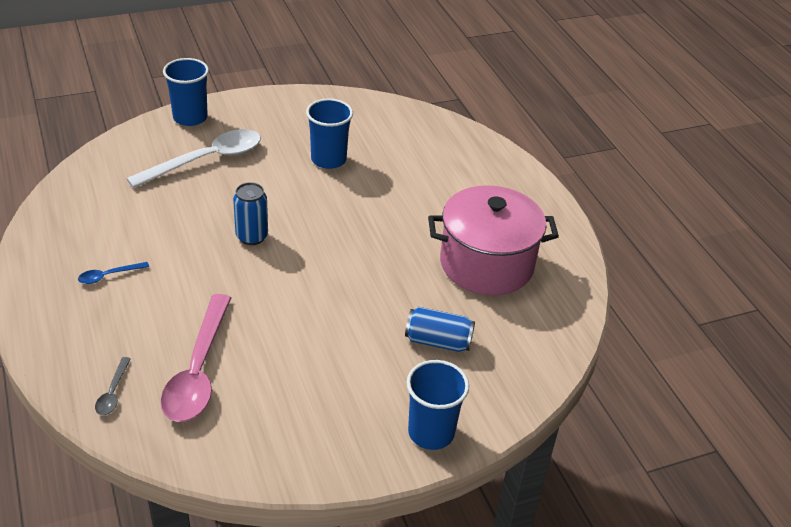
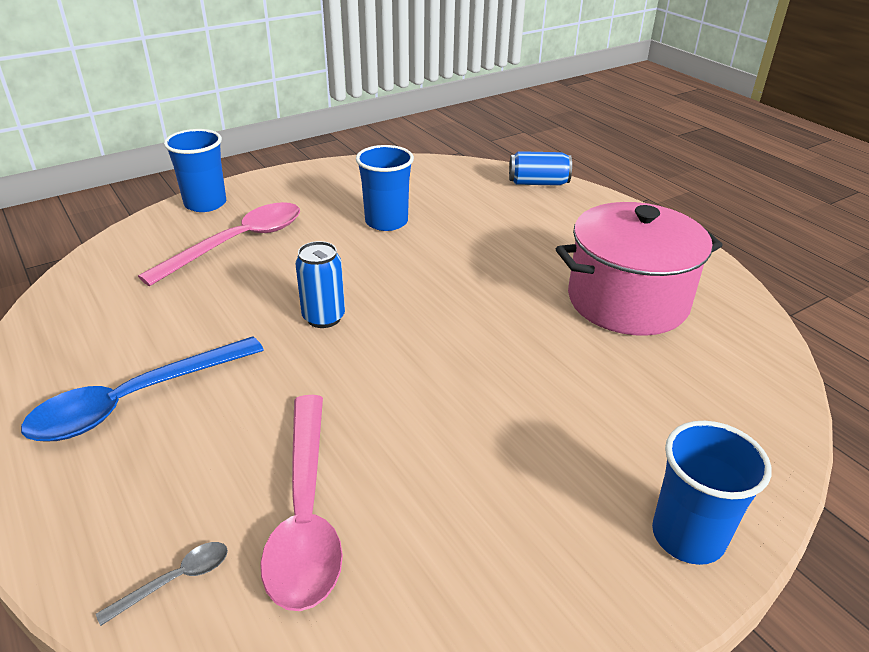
camera: 10 degrees left, 5 degrees down
(108, 276) = (135, 400): blue spoon -> blue spoon, size x2.33
(113, 392) = (175, 580): grey spoon -> grey spoon turned 120 degrees counterclockwise
(206, 160) = (237, 243): white spoon -> pink spoon
(438, 341) = (623, 403): blue can -> blue can (538, 183)

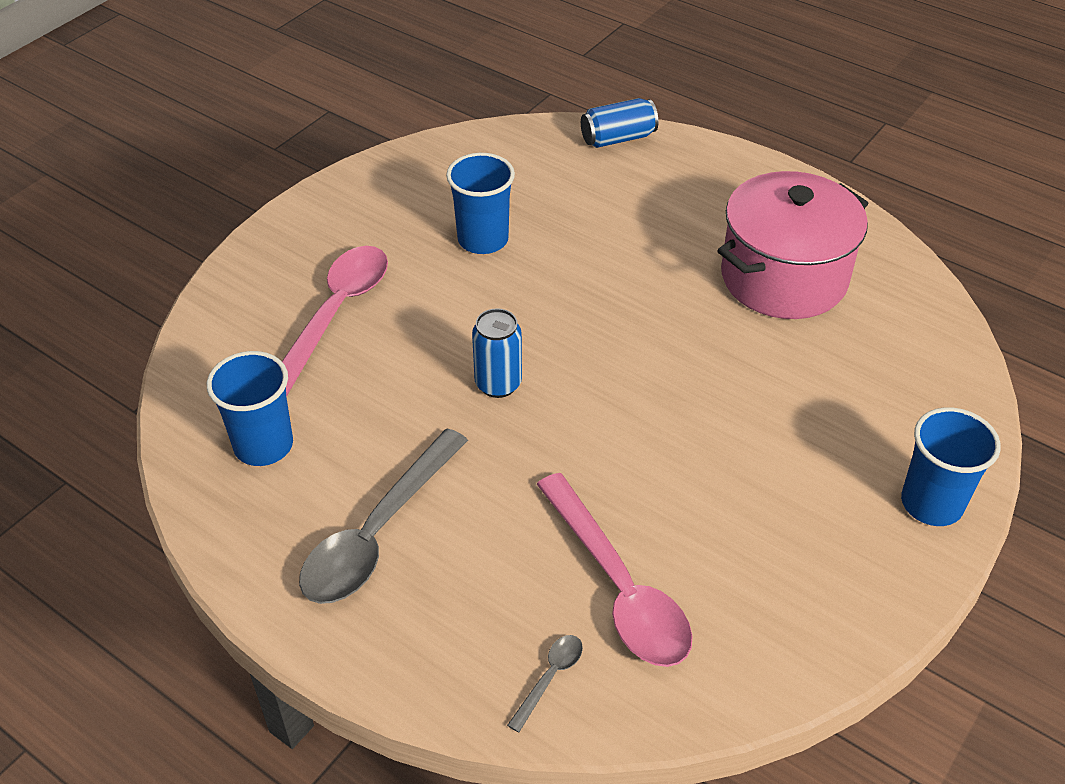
camera: 20 degrees left, 10 degrees up
(135, 400) = (378, 532): blue spoon -> grey spoon
(205, 203) = (252, 268): blue cup -> blue cup (263, 445)

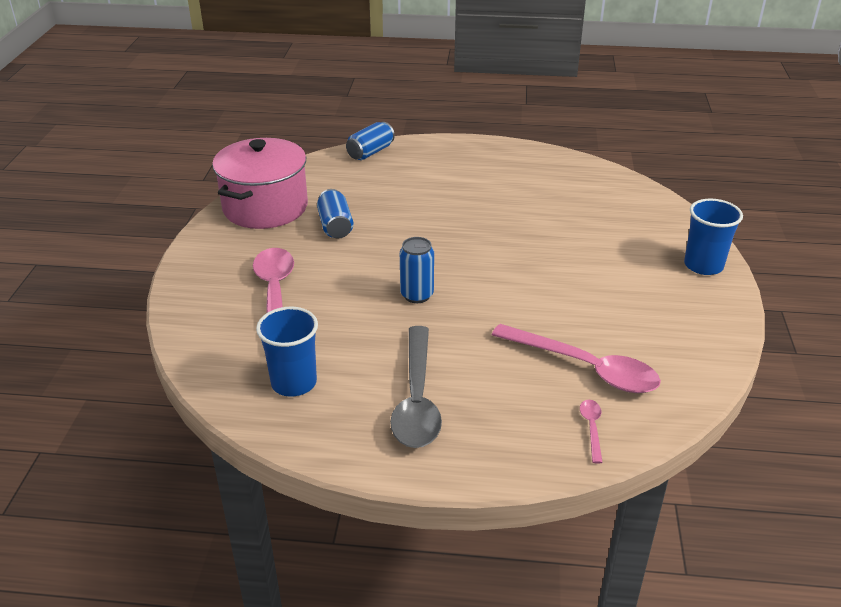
camera: 30 degrees left, 10 degrees down
(483, 239) = (335, 226): blue cup -> blue can
(550, 678) = (591, 428): grey spoon -> pink spoon
(783, 277) = (529, 190): pink pot -> pink pot (265, 207)

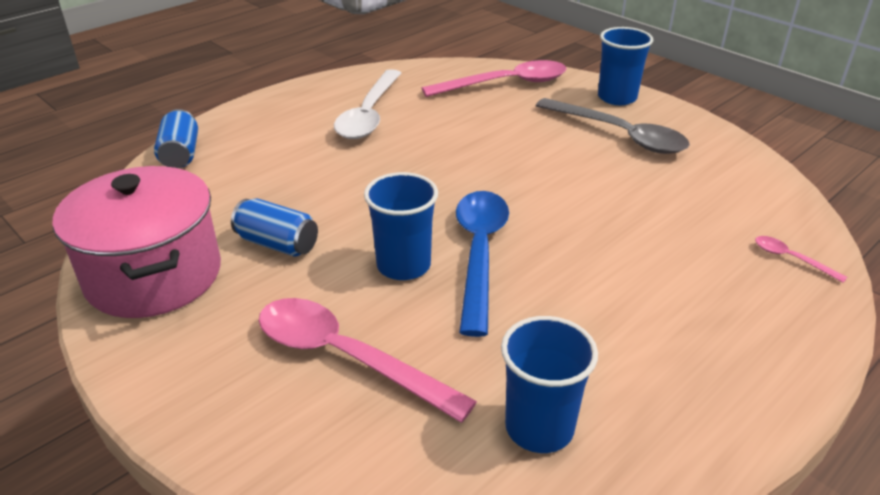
camera: 50 degrees left, 0 degrees up
(370, 275) = (403, 265): none -> blue cup
(417, 295) = (479, 253): blue can -> blue spoon
(417, 399) = (658, 343): grey spoon -> grey spoon (619, 135)
(507, 183) = (369, 114): none -> white spoon
(585, 367) = (700, 218): pink spoon -> pink spoon (505, 84)

